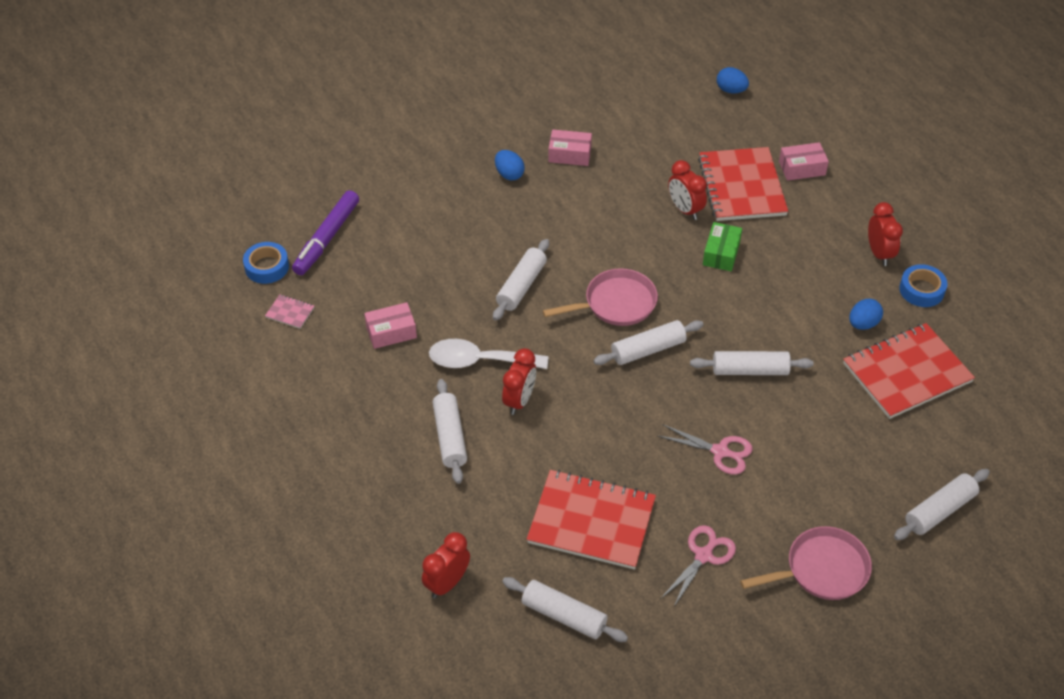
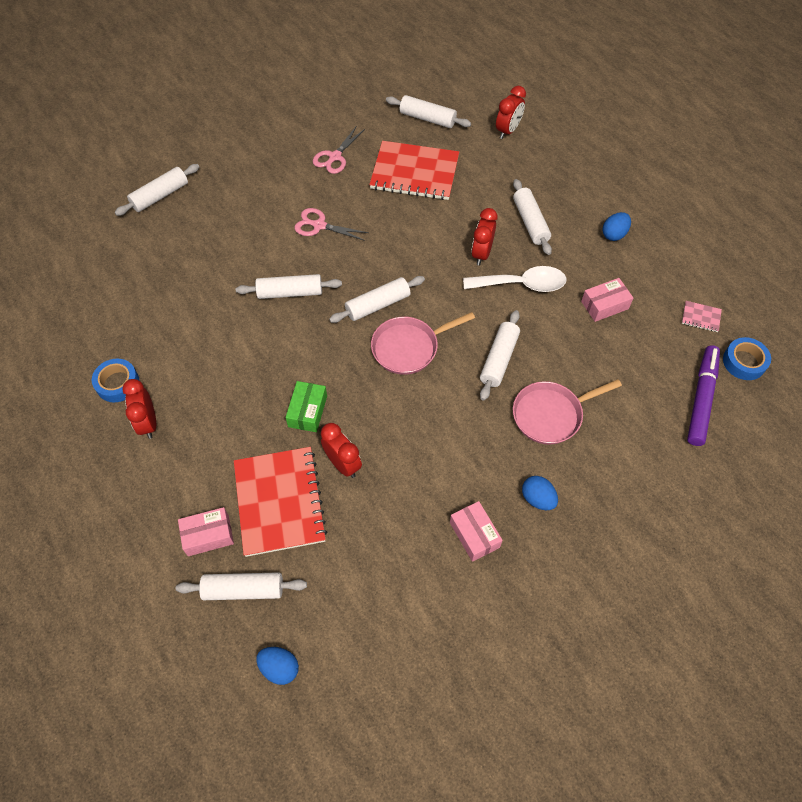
camera: 175 degrees right, 10 degrees up
(569, 154) = (474, 535): pink box -> pink box turned 60 degrees clockwise
(765, 133) = (243, 590): none -> white rolling pin
(821, 570) = (254, 154): pink pan -> pink pan (551, 414)
(863, 324) = (182, 343): blue egg -> blue egg (614, 234)
(907, 373) = (155, 299): red notebook -> none

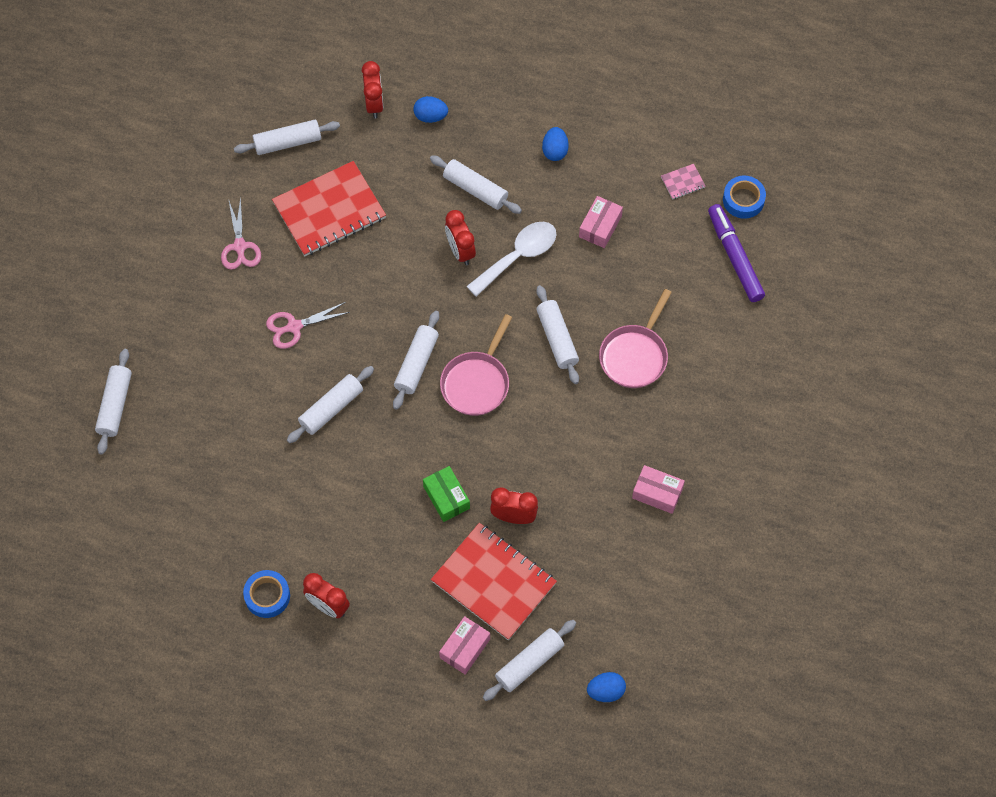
camera: 40 degrees left, 5 degrees up
(537, 499) = (679, 430): blue egg -> blue egg (430, 116)

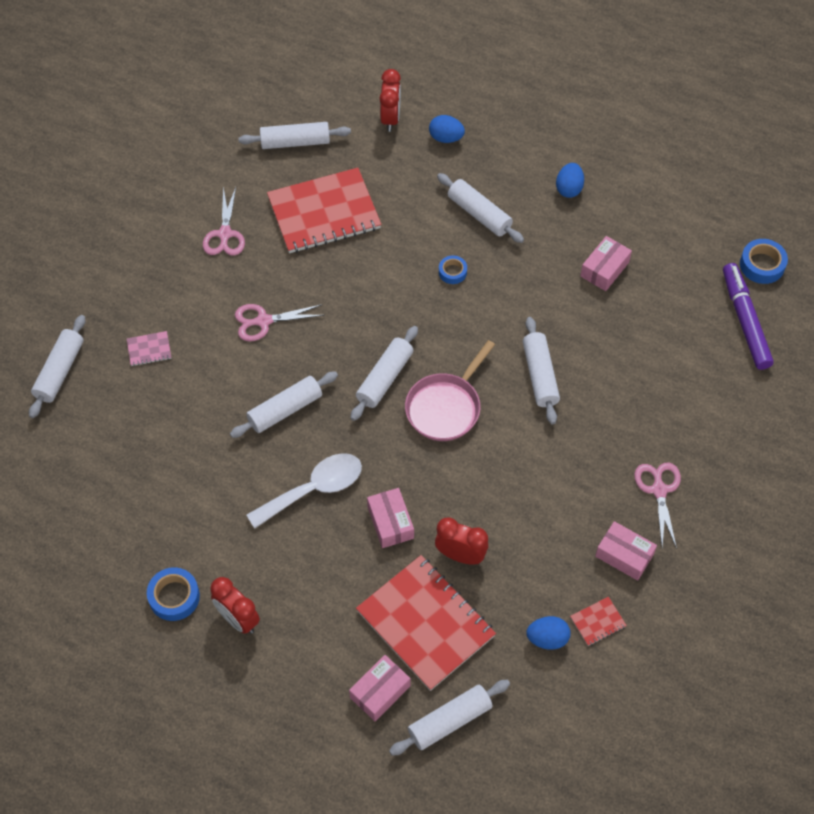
camera: 10 degrees right, 5 degrees down
(446, 497) = (390, 522): green box -> pink box
(460, 251) = (452, 272): red clock -> blue tape
(518, 256) = (513, 286): white spoon -> white spoon (314, 489)
(606, 691) = (531, 768): blue egg -> blue egg (547, 638)
(635, 355) = (622, 405): pink pan -> none
(643, 556) = (597, 622): none -> red notebook
(679, 429) = (659, 490): none -> pink scissors
(682, 182) = (699, 238): pink notebook -> pink notebook (149, 349)

